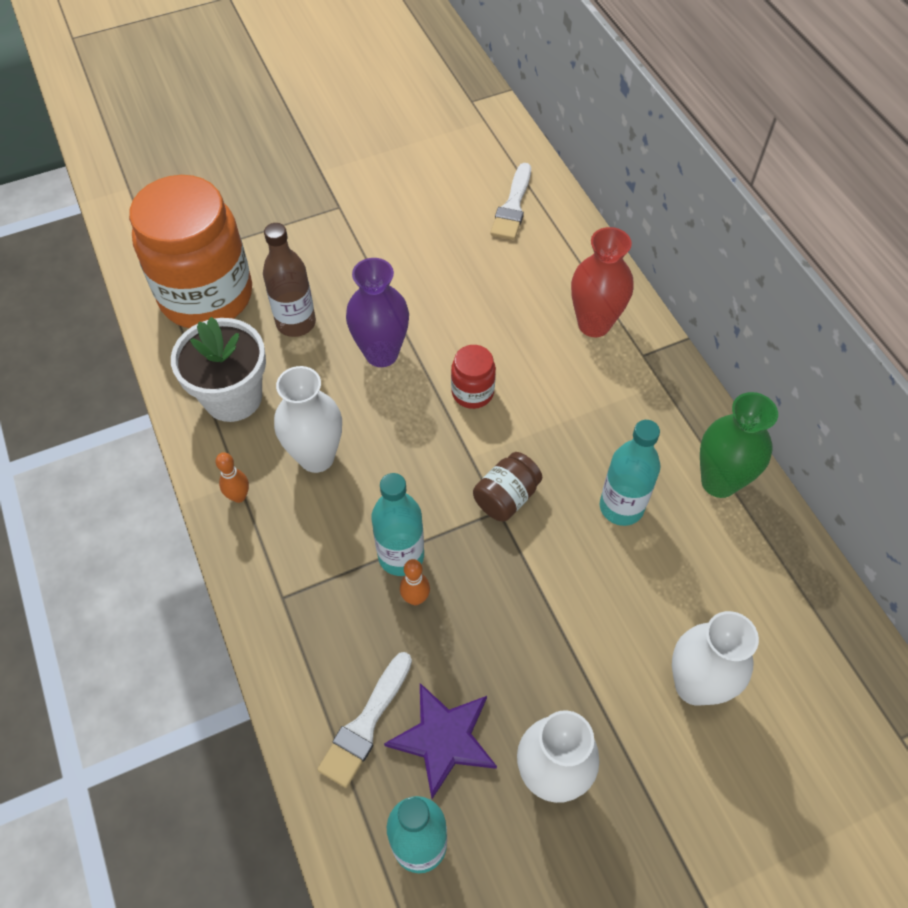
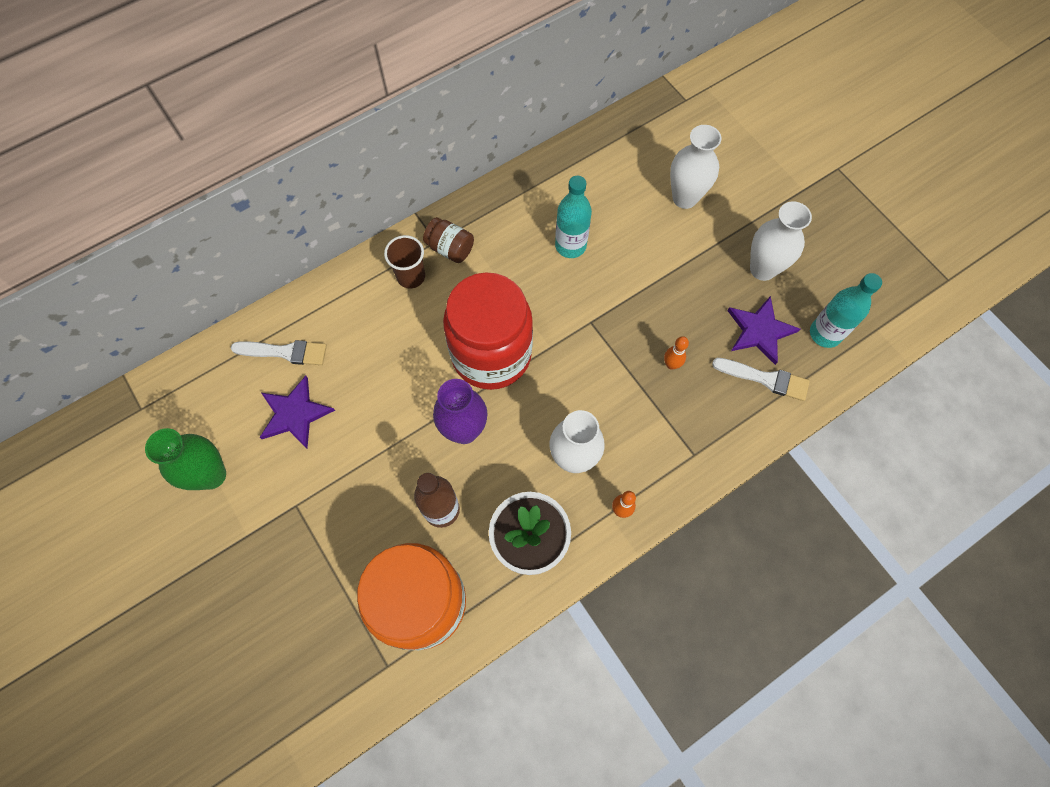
camera: 100 degrees left, 10 degrees up
(401, 556) = (642, 380): turquoise bottle -> none
(438, 211) = (295, 414): none -> purple star
(472, 392) = (491, 354): red jar -> red jar, size x2.36
(506, 497) = (579, 318): brown jar -> brown jar (450, 248)
(594, 324) = (411, 276): red vase -> brown cup
(719, 482) = (538, 189): green vase -> green vase (211, 475)

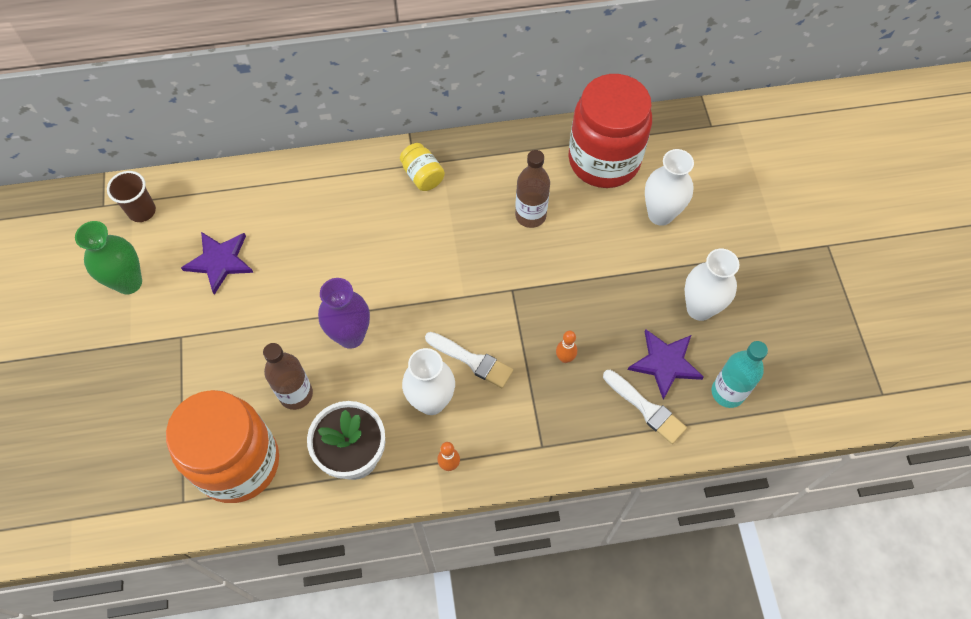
camera: 25 degrees right, 5 degrees down
(285, 352) = (239, 207): white brush -> white brush (472, 361)
(411, 276) = (376, 186): brown cup -> brown cup (142, 211)
(450, 248) = (422, 176): brown jar -> yellow jar
(491, 354) = (409, 281): red jar -> red jar (604, 160)
(570, 246) = (530, 215): turquoise bottle -> brown bottle

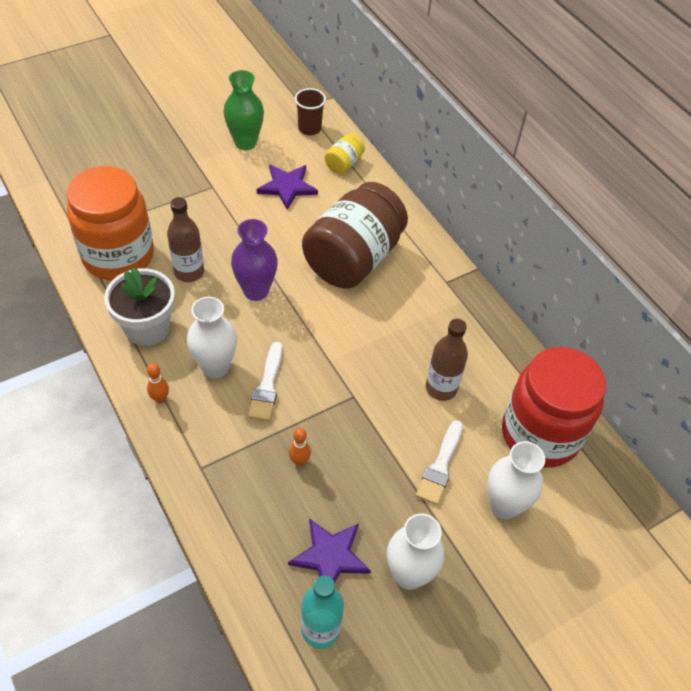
camera: 65 degrees right, 10 degrees down
(349, 233) = (353, 258): none -> brown jar
(422, 176) = (438, 292): yellow jar -> yellow jar (344, 164)
(646, 409) = (272, 551): white brush -> white brush (440, 466)

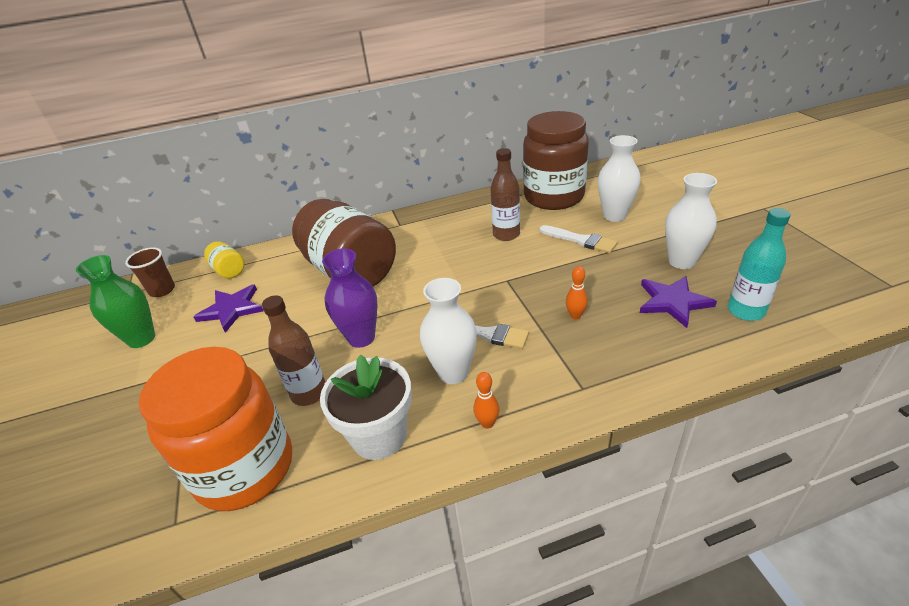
camera: 70 degrees left, 15 degrees down
(540, 434) = (553, 197): red jar -> brown jar

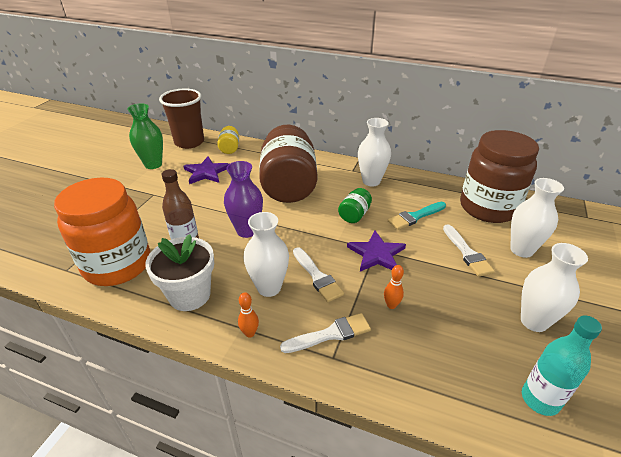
camera: 35 degrees right, 0 degrees up
(162, 290) = (189, 142): brown cup -> brown cup, size x1.74
(430, 225) = (371, 181): none -> white vase
(452, 262) = (354, 215): none -> green jar
(506, 234) = (415, 216): brown bottle -> turquoise brush
(557, 372) = (330, 334): none -> white brush
(673, 302) = (482, 347): purple star -> purple star (376, 254)

